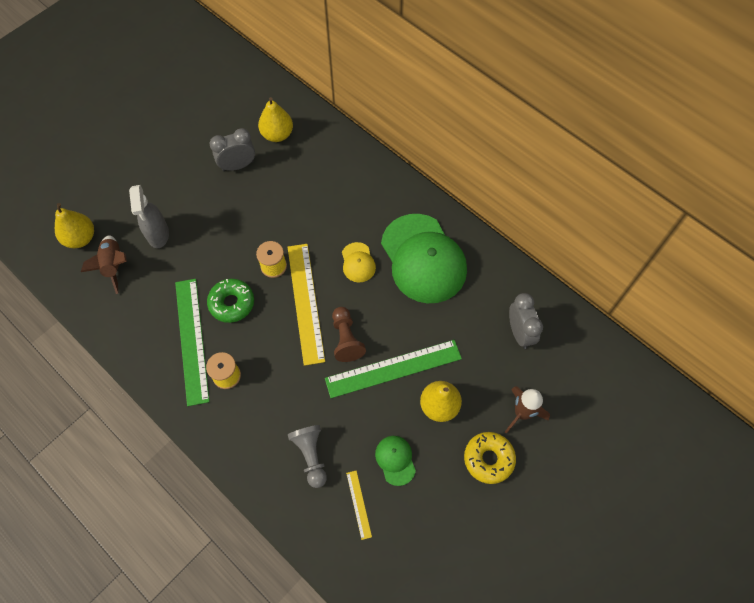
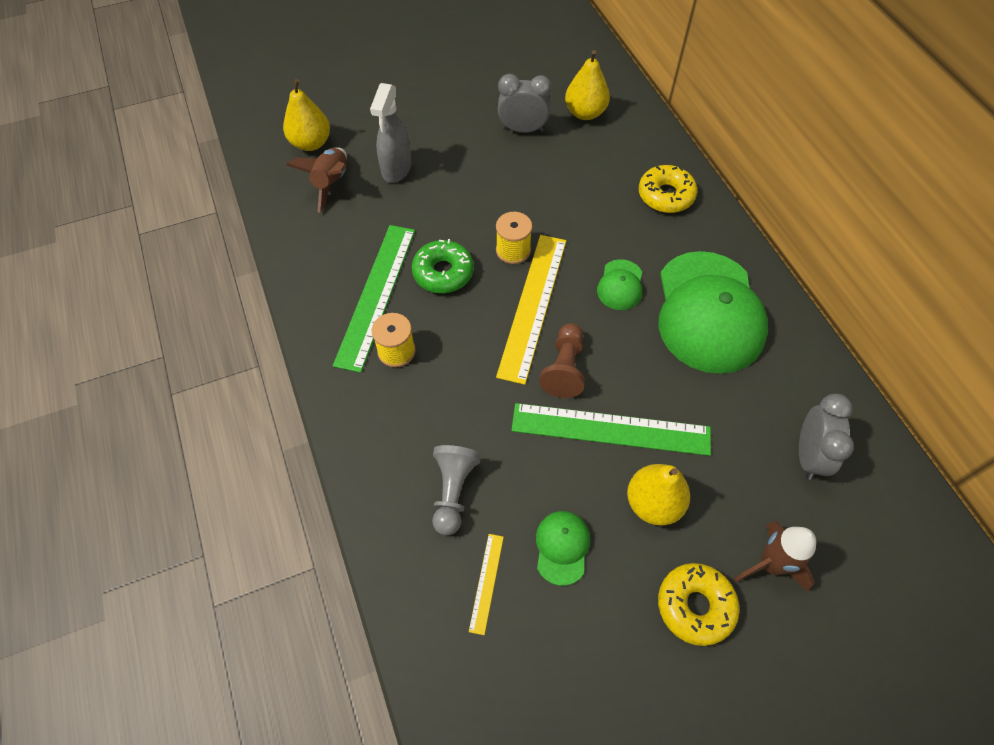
camera: 25 degrees right, 5 degrees down
(358, 262) = (620, 285): yellow cap -> green cap
(361, 181) = (665, 195): none -> yellow donut

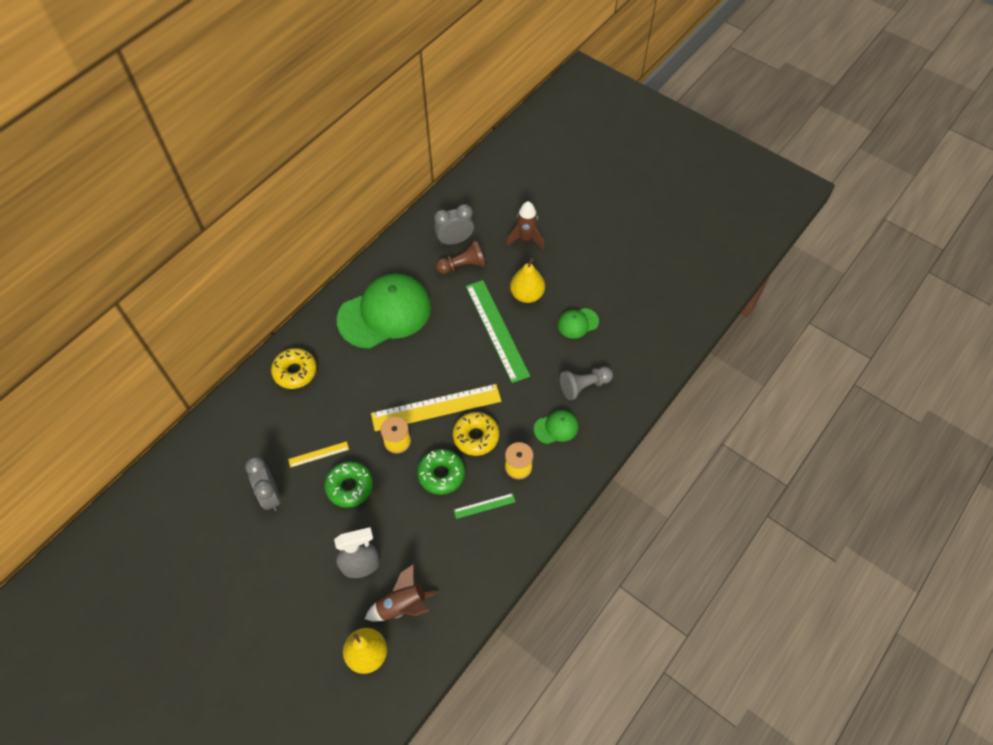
camera: 120 degrees left, 0 degrees up
(376, 295) = (484, 506): green ruler -> green ruler, size x0.45
(486, 583) = (618, 346): yellow ruler -> yellow ruler (318, 454)
(487, 190) = (350, 487): none -> green donut
(564, 368) = (471, 369): brown pawn -> brown pawn (463, 265)
(585, 113) = (229, 460): yellow pear -> none
(620, 285) = (391, 366): green cap -> green cap (556, 427)
(695, 606) = (567, 260): yellow donut -> yellow donut (476, 436)

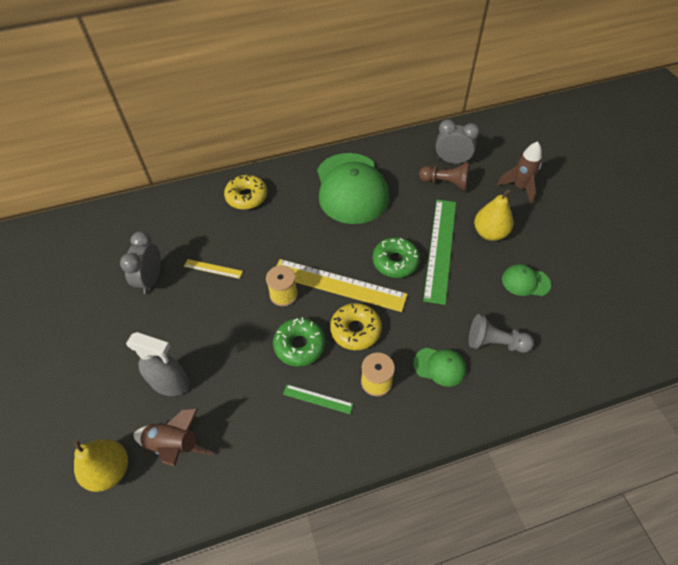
camera: 35 degrees right, 5 degrees down
(350, 487) = (215, 309): green donut -> green donut (395, 262)
(385, 313) = (351, 188): green cap -> green cap turned 75 degrees clockwise

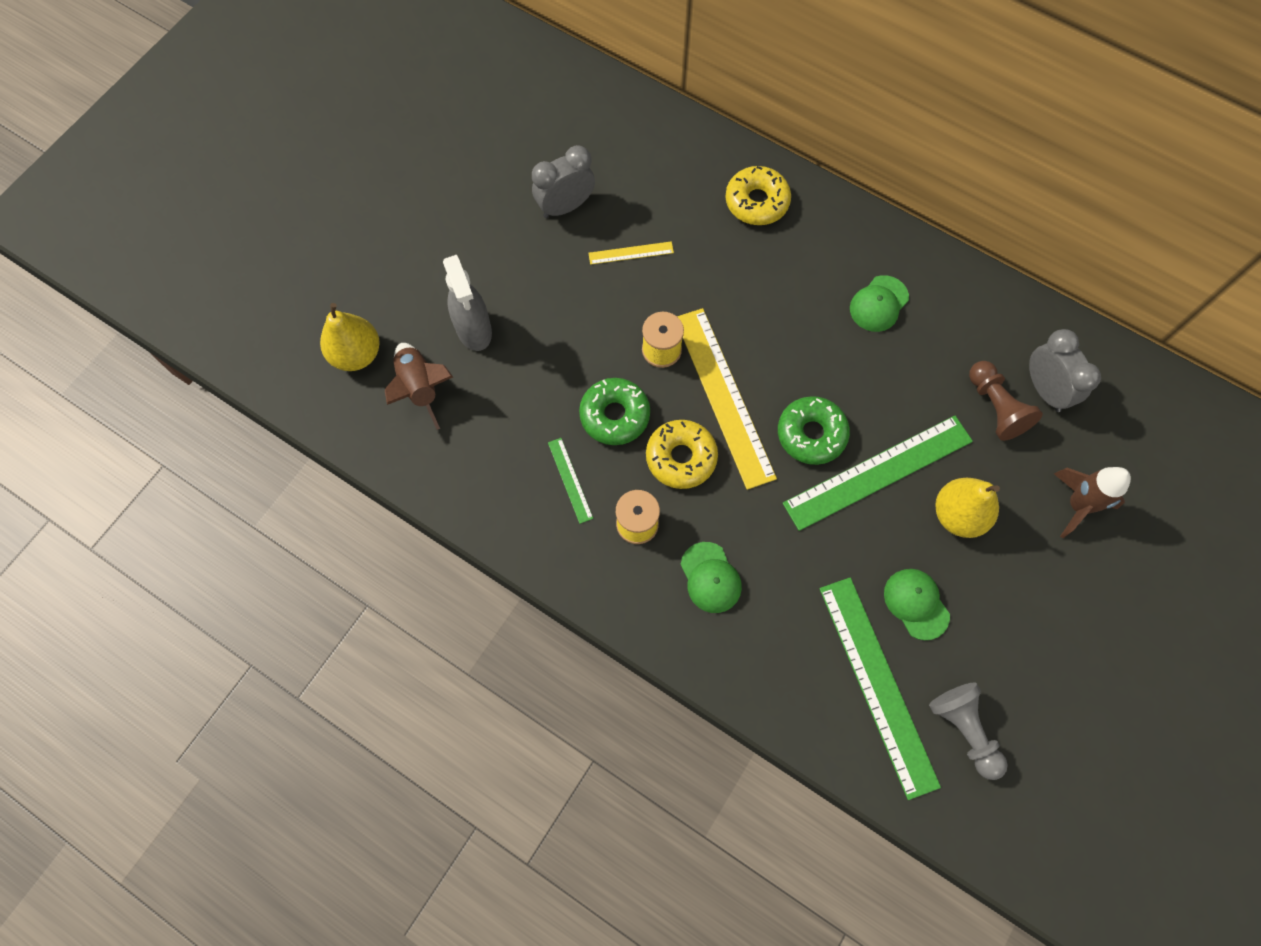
camera: 50 degrees right, 15 degrees up
(213, 268) = (631, 253): yellow ruler -> yellow ruler turned 75 degrees counterclockwise
(351, 188) = (878, 304): green cap -> green cap, size x0.44
(495, 343) = (793, 619): grey pawn -> grey pawn (964, 730)
(560, 329) = (878, 684): none -> green ruler

